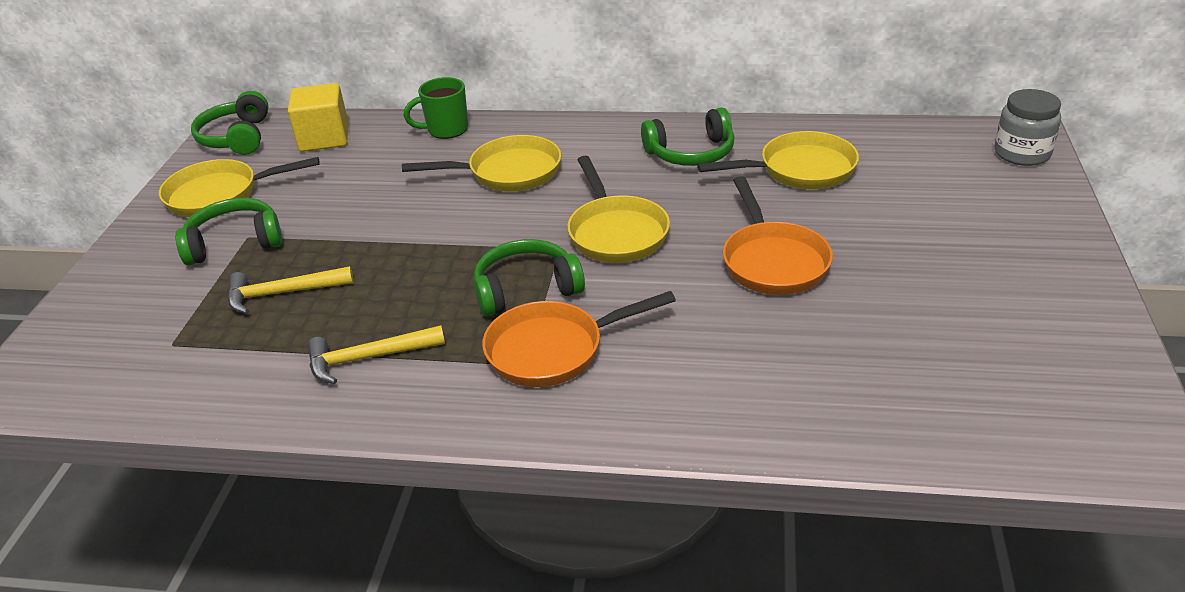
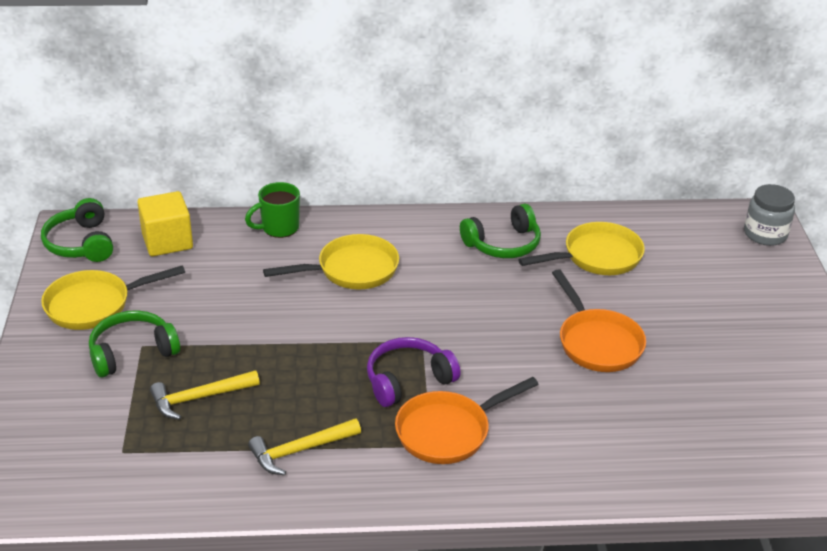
camera: 15 degrees left, 0 degrees up
(526, 289) = (408, 380): green headphones -> purple headphones
(616, 232) = (464, 323): yellow pan -> none

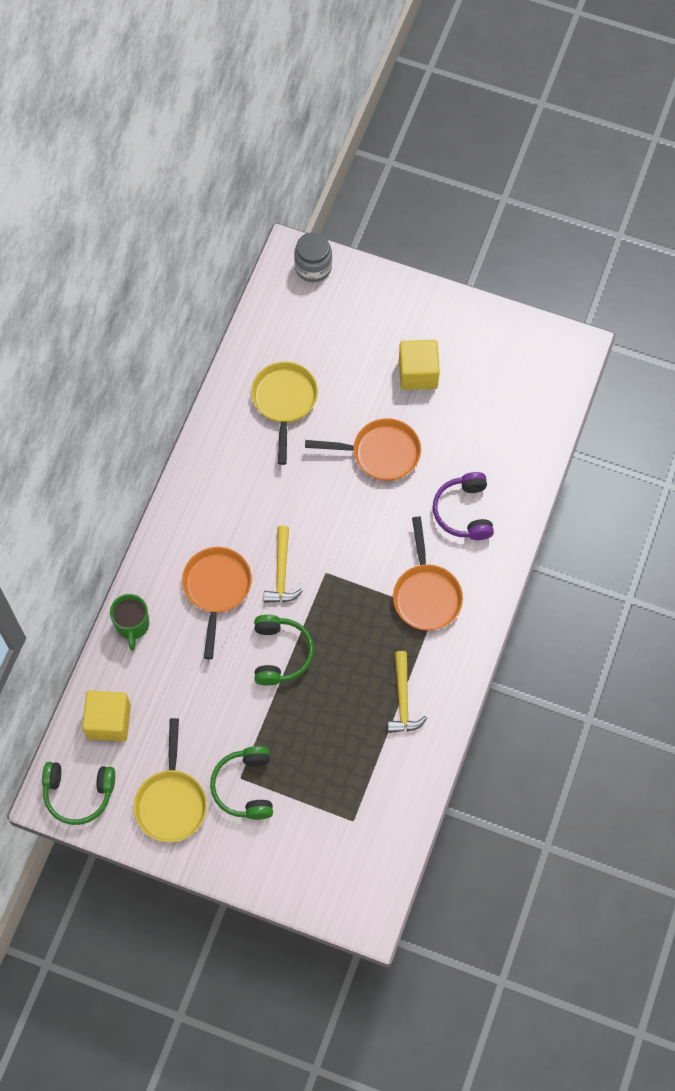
camera: 65 degrees left, 30 degrees up
(199, 398) = (319, 751): yellow hammer -> yellow hammer (281, 572)
(352, 270) = (216, 589): yellow pan -> orange pan
(408, 380) = (363, 600): purple headphones -> purple headphones (464, 512)
(503, 244) = (236, 462): green headphones -> green headphones (280, 653)
(719, 344) = (418, 373): none -> yellow cube

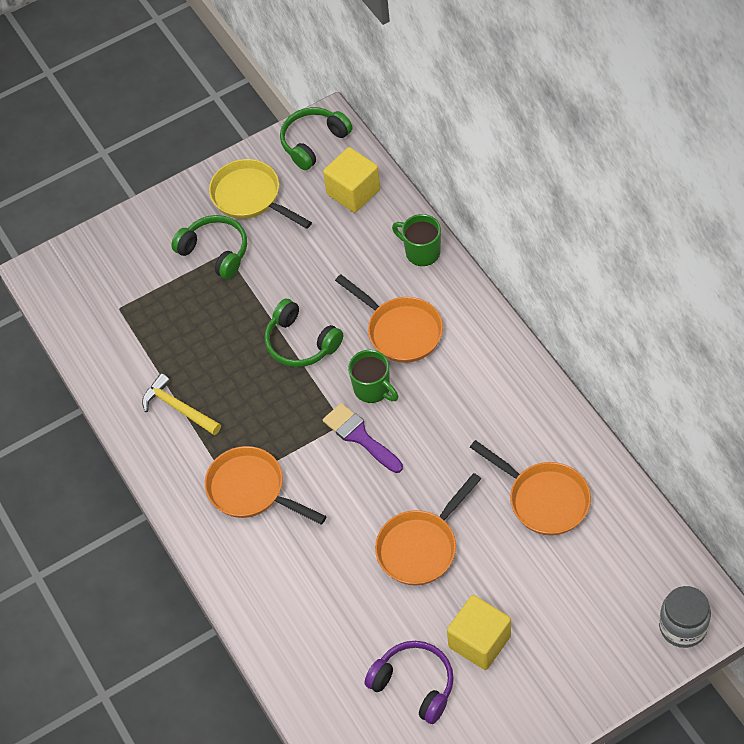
camera: 135 degrees right, 10 degrees down
(281, 572) = (373, 389): yellow hammer -> green mug
(284, 402) = (544, 499): yellow pan -> orange pan
(327, 553) = (360, 436): none -> purple brush
(464, 512) = (300, 578): purple headphones -> purple headphones (414, 684)

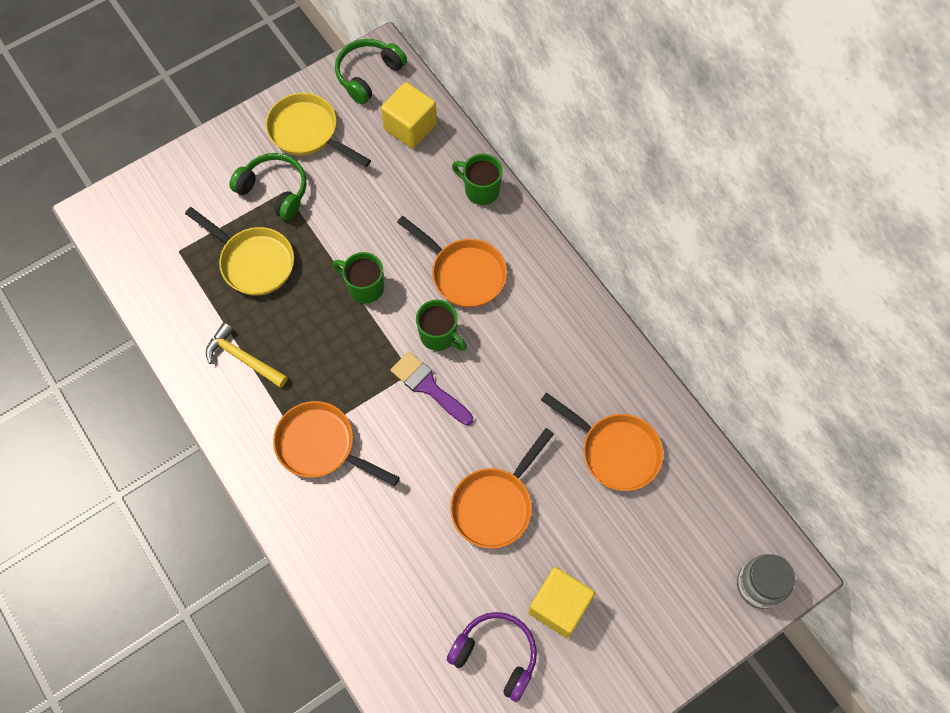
camera: 10 degrees left, 10 degrees up
(192, 318) = (253, 262): none -> yellow pan
(301, 343) = (364, 287): green headphones -> green mug

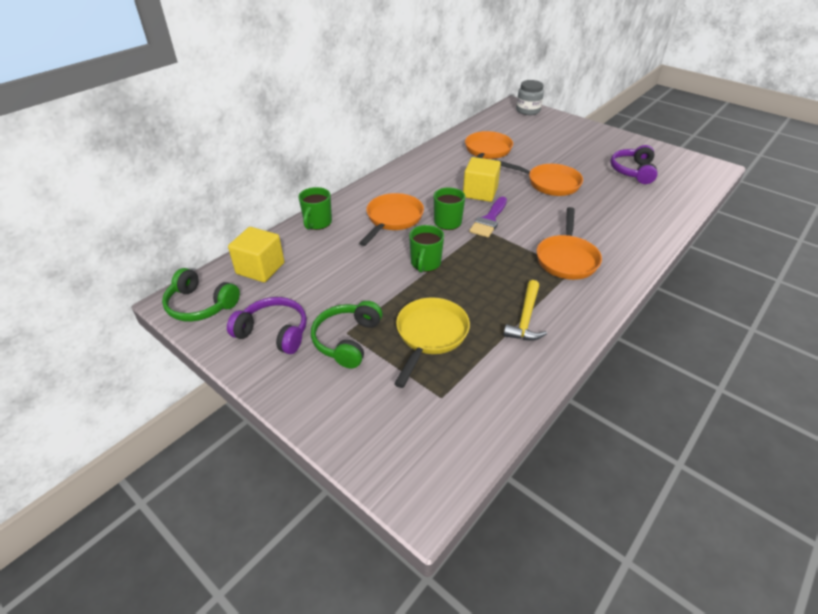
camera: 105 degrees left, 25 degrees down
(308, 132) = (274, 332): yellow pan -> purple headphones
(559, 606) = (588, 157): yellow cube -> yellow cube (480, 192)

